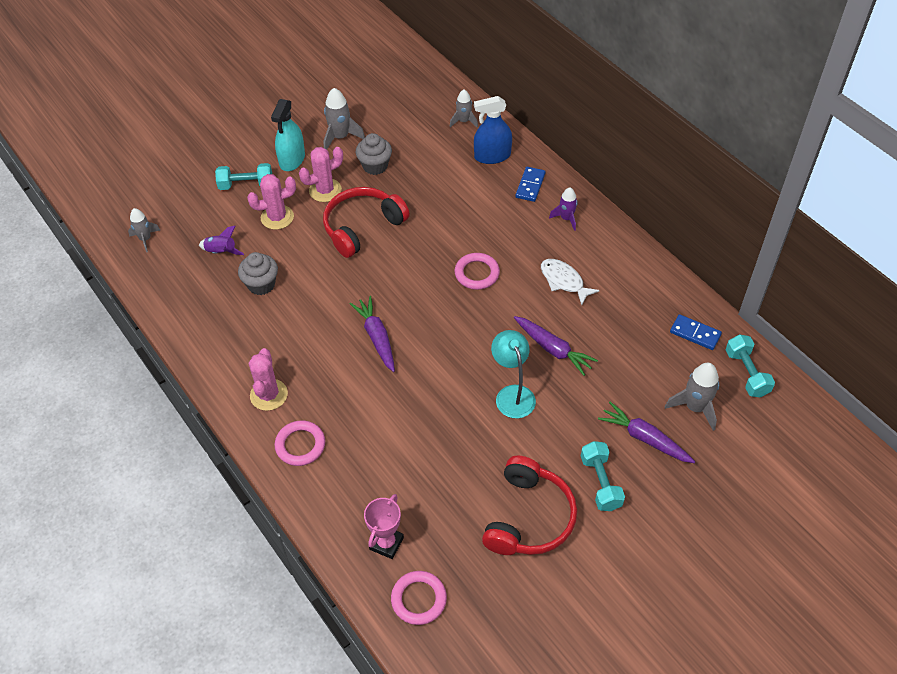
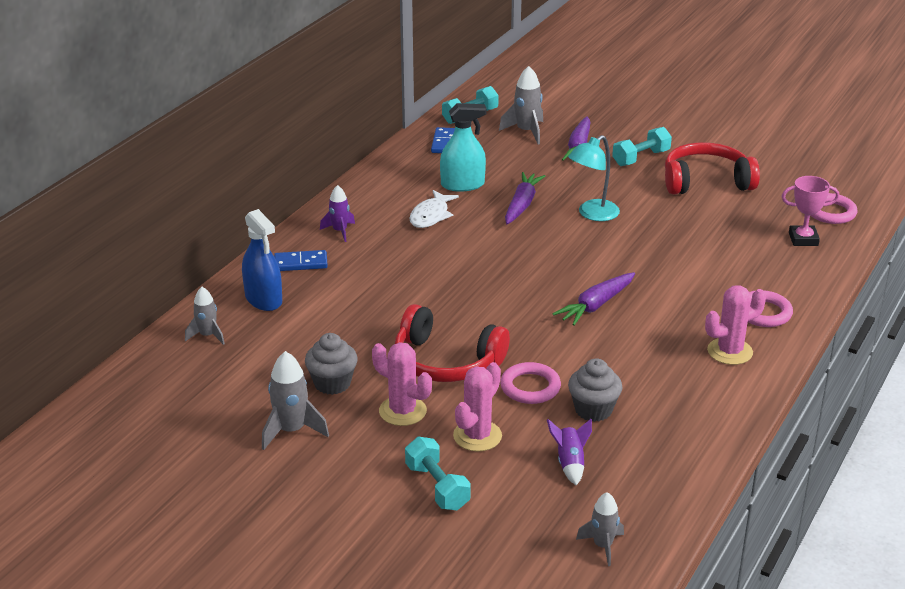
camera: 115 degrees left, 20 degrees down
(277, 217) = (477, 436): pink cactus -> pink cactus turned 75 degrees clockwise
(292, 159) = (361, 461): turquoise spray bottle -> turquoise spray bottle (462, 185)
(477, 273) = (459, 266): pink ring -> pink ring (530, 387)

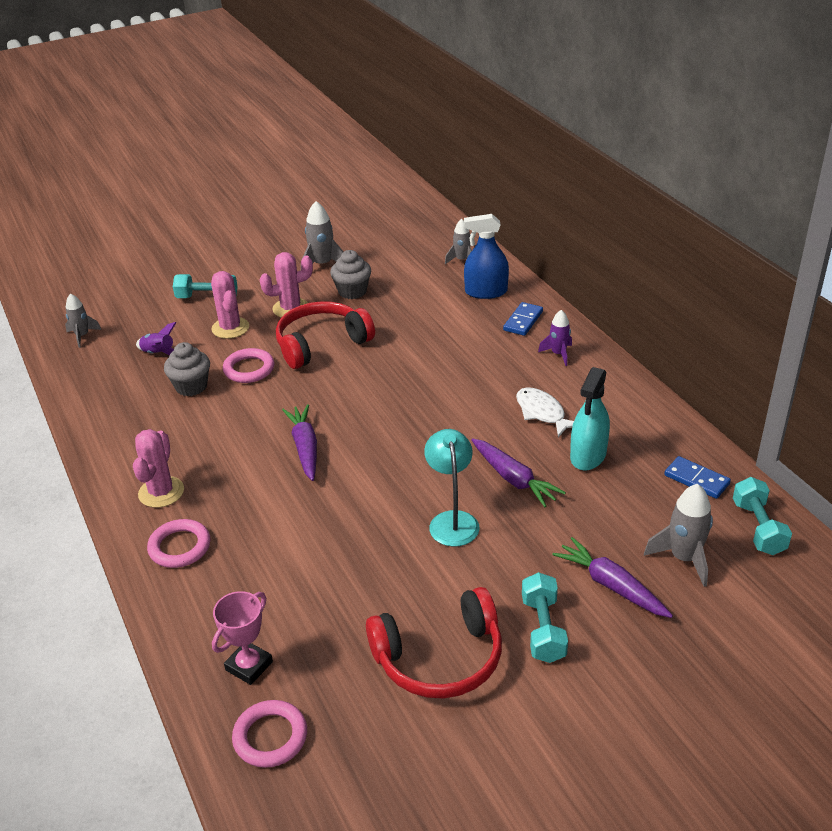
camera: 125 degrees right, 5 degrees up
(706, 181) = (440, 658): red headphones -> red headphones turned 45 degrees clockwise

